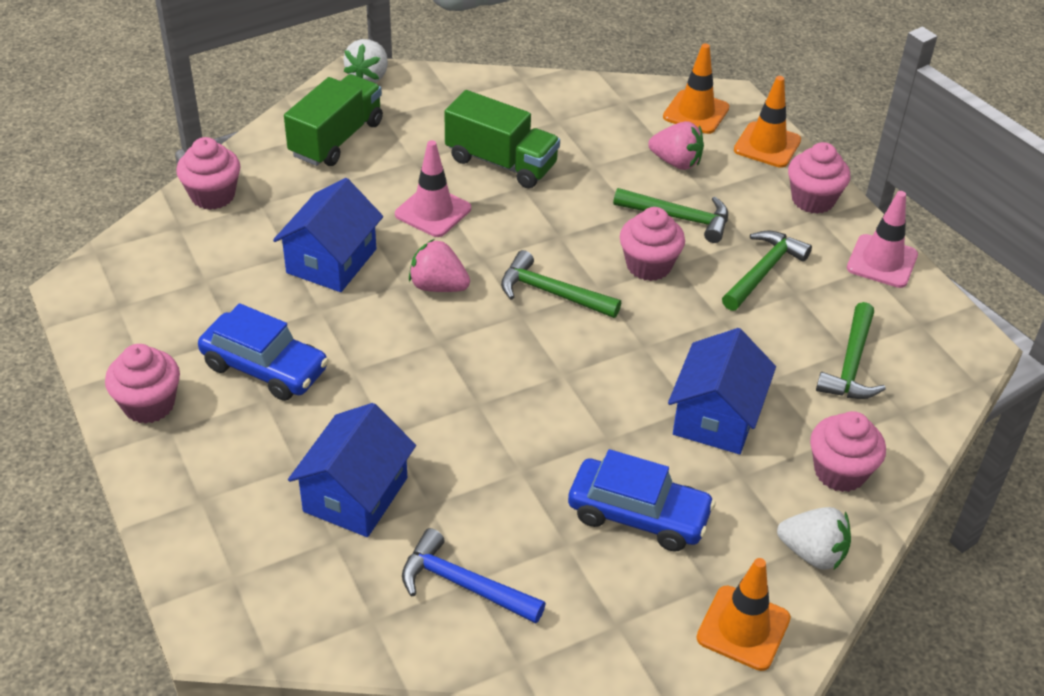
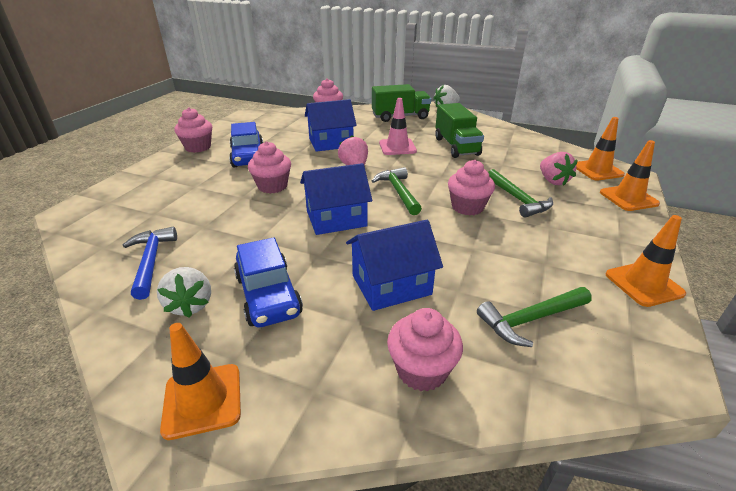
camera: 50 degrees right, 10 degrees down
(355, 494) = (190, 206): blue house -> blue house (336, 218)
(763, 271) = (537, 243): green hammer -> none
(813, 200) = (628, 231): pink cupcake -> pink cupcake (272, 186)
(813, 553) = (319, 400): white strawberry -> white strawberry (190, 305)
(882, 261) = (643, 284): pink traffic cone -> orange traffic cone

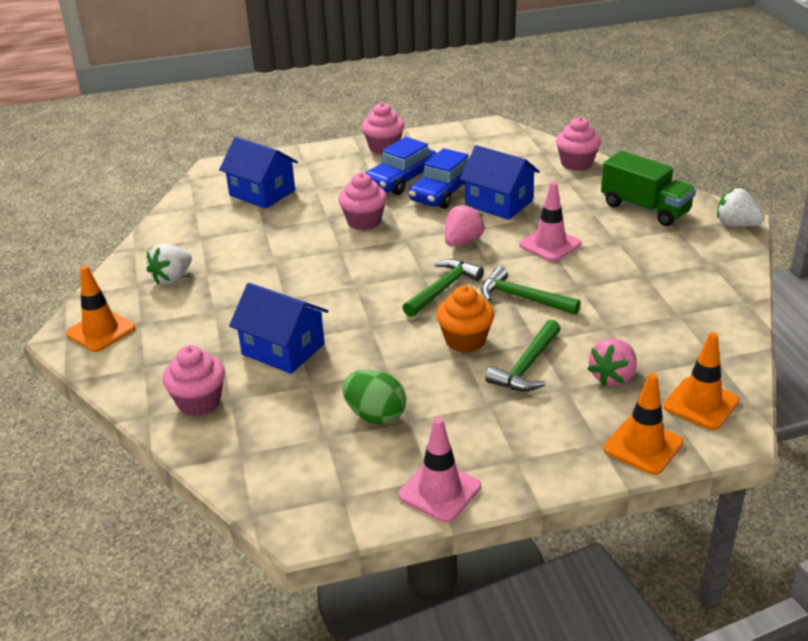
camera: 55 degrees right, 0 degrees up
(151, 261) = (199, 235): blue hammer -> none
(268, 295) = (213, 302): blue car -> blue car (443, 193)
(336, 218) = (350, 279): blue house -> blue house (262, 193)
(456, 146) = (613, 279): green truck -> none
(467, 207) = (465, 340): pink cupcake -> orange cupcake
(527, 275) = (375, 415): none -> green egg
(531, 319) = (309, 435): green hammer -> green hammer (523, 298)
(643, 284) = (439, 491): orange traffic cone -> pink traffic cone

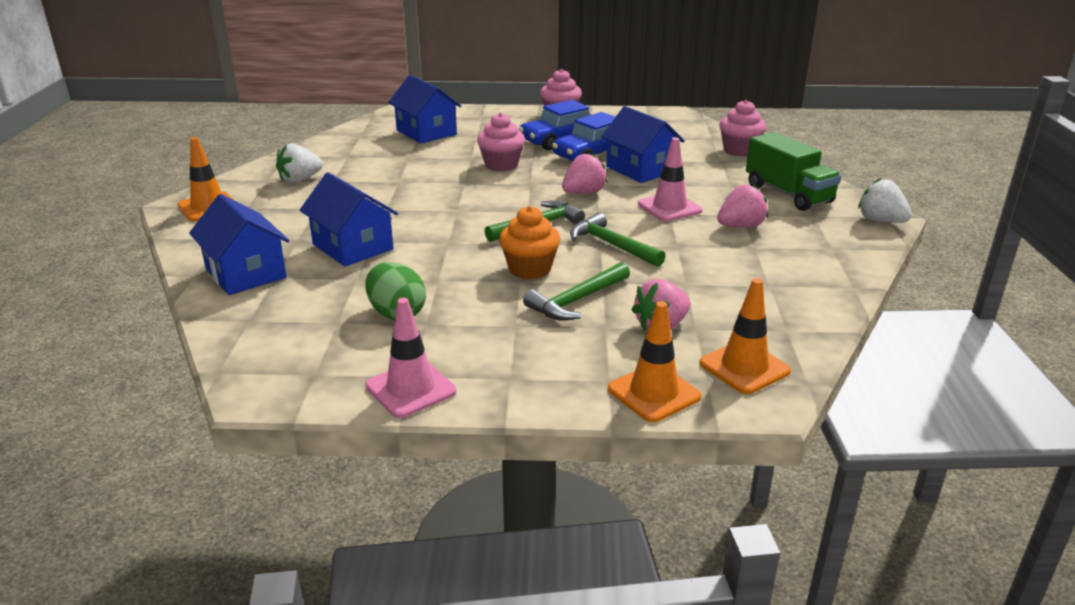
camera: 15 degrees right, 5 degrees down
(199, 402) = (246, 273): pink cupcake -> blue house
(622, 254) = (740, 226): none -> pink strawberry

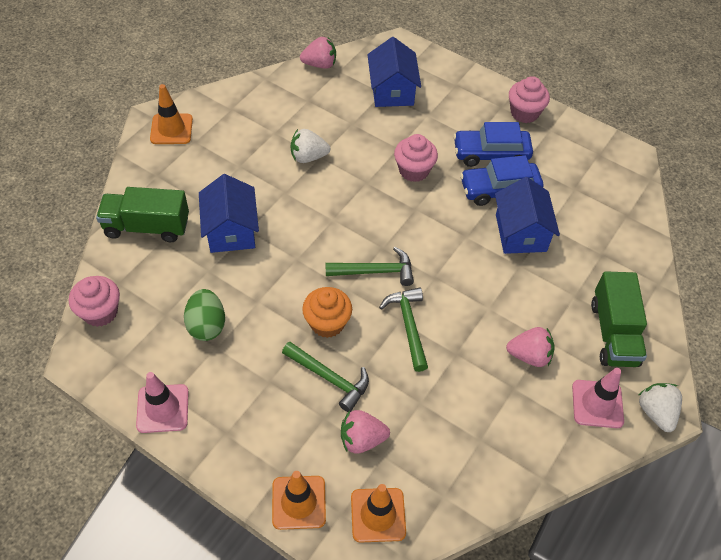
camera: 30 degrees right, 25 degrees up
(246, 273) = (147, 227): blue house -> green truck
(300, 180) = (252, 120): white strawberry -> white strawberry (308, 157)
(577, 301) = (329, 378): green hammer -> green hammer turned 135 degrees counterclockwise
(583, 193) = (445, 244): pink strawberry -> pink strawberry (320, 64)
(669, 207) = (495, 300): pink traffic cone -> pink traffic cone (597, 404)
(739, 150) = (635, 246): pink cupcake -> pink cupcake (100, 312)

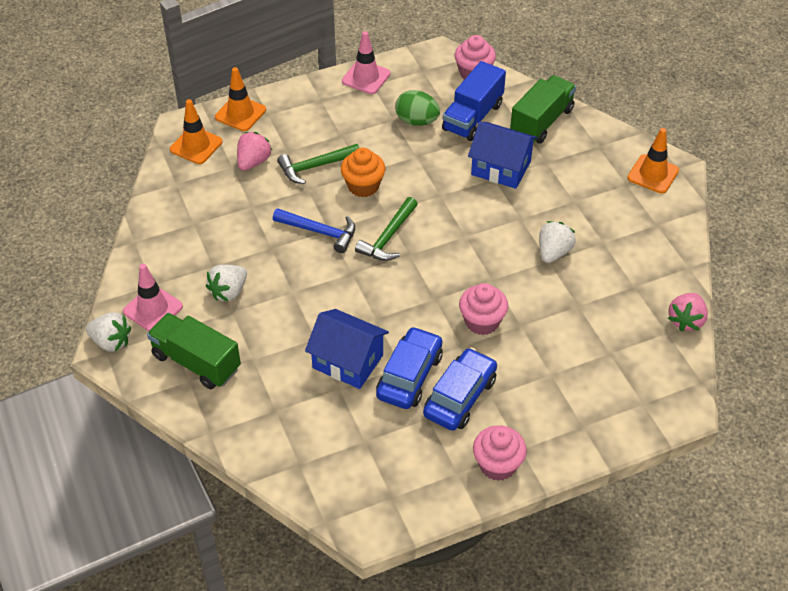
camera: 125 degrees right, 5 degrees down
(172, 282) = (473, 117): none -> blue truck
(392, 91) = (607, 362): blue house -> none
(408, 326) = (320, 232): green hammer -> blue hammer
(529, 356) = (228, 292): pink strawberry -> white strawberry

